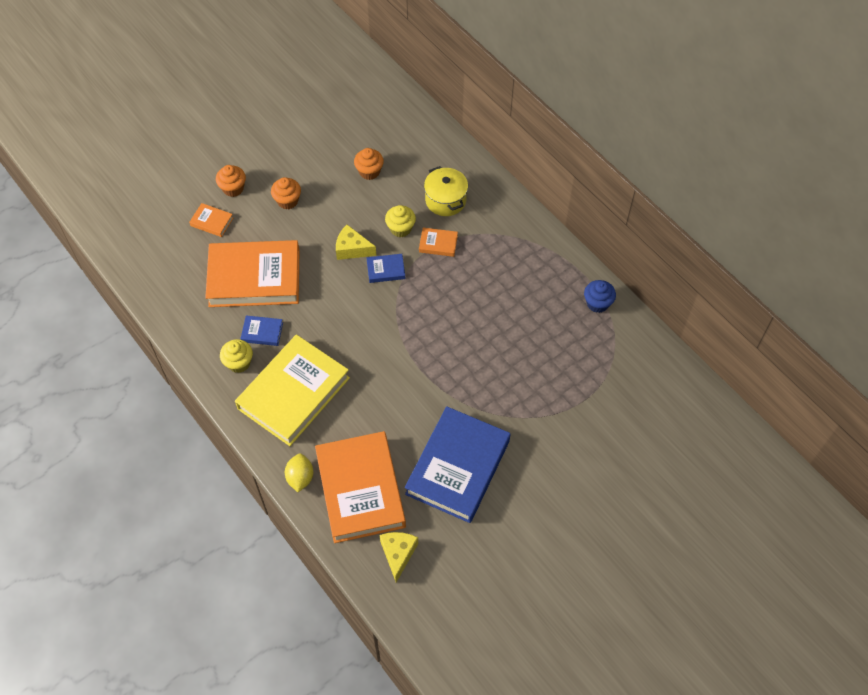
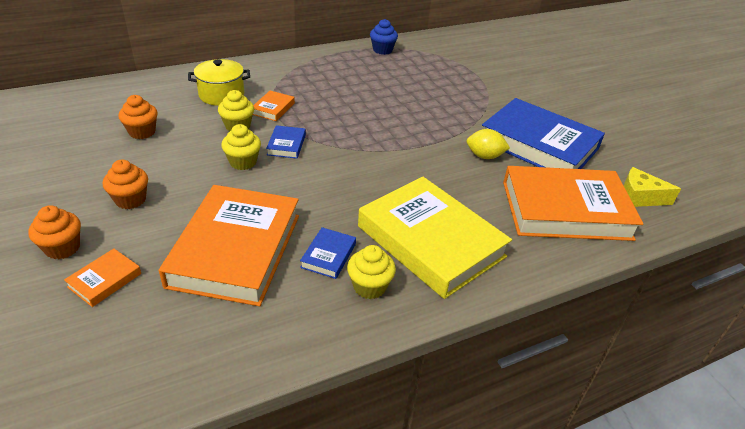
camera: 80 degrees left, 20 degrees down
(300, 477) = (551, 254): yellow lemon -> yellow lemon (484, 156)
(352, 249) = (243, 162): yellow cheese -> yellow cupcake

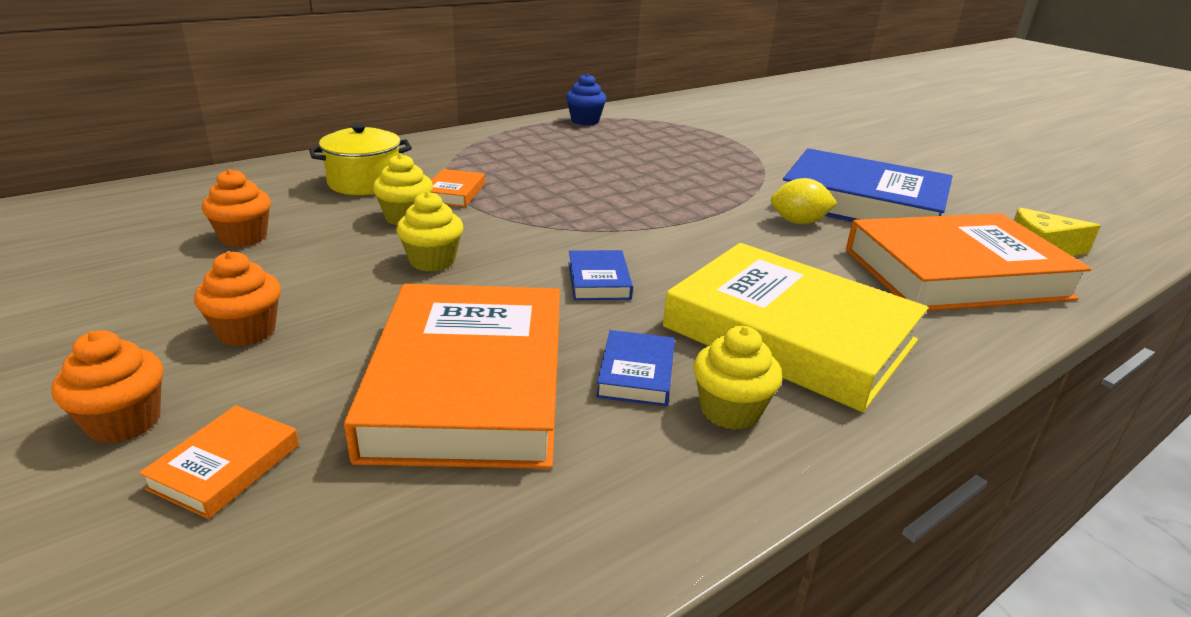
camera: 10 degrees left, 10 degrees down
(286, 145) = (494, 233): blue book -> blue book (598, 280)

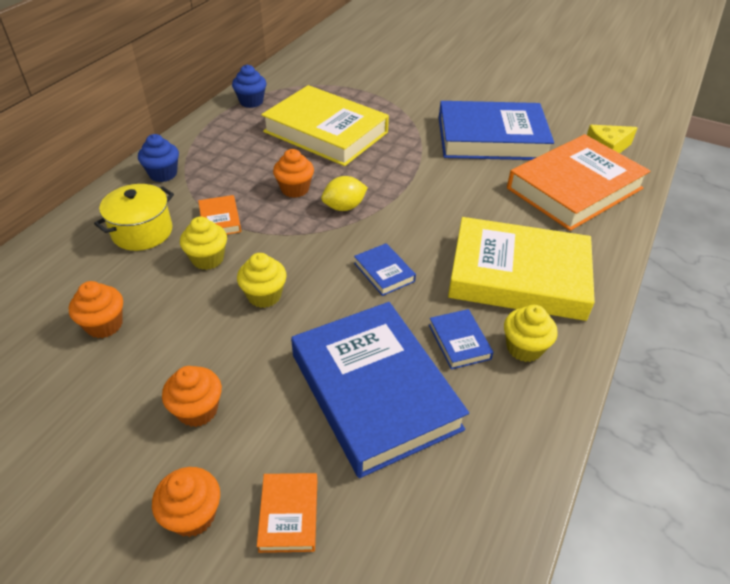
camera: 25 degrees left, 15 degrees up
(435, 149) = (163, 174): none -> blue cupcake
(469, 384) = (375, 391): orange book -> blue book
(563, 190) = (295, 189): none -> orange cupcake
(646, 156) = (325, 132): none -> yellow book
(798, 222) = (465, 171): yellow lemon -> yellow lemon (344, 207)

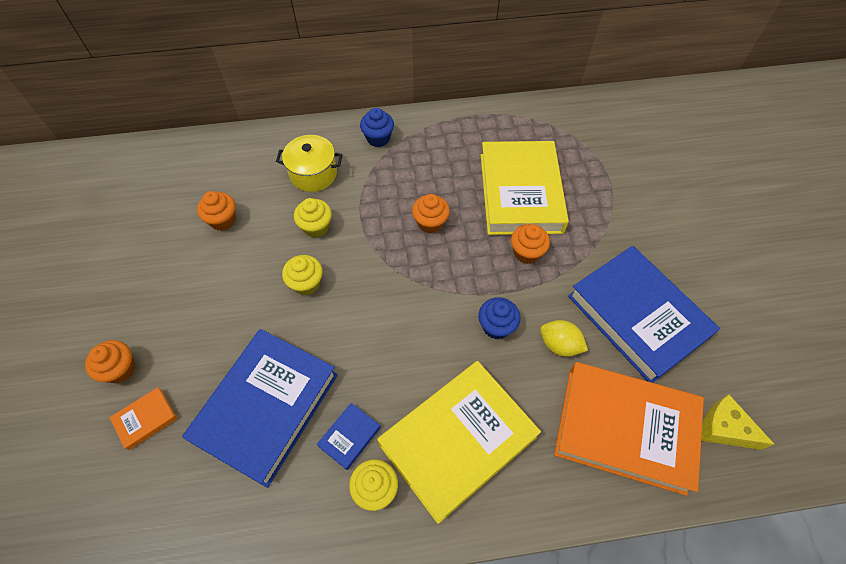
camera: 55 degrees right, 15 degrees up
(197, 410) = (190, 317): orange cupcake -> orange cupcake (526, 253)
(220, 219) = (359, 204): orange book -> none
(251, 102) = (511, 120): blue cupcake -> blue cupcake (496, 326)
(344, 207) = (437, 268): yellow lemon -> yellow lemon (559, 345)
(384, 272) = (385, 341): blue book -> none
(518, 275) = (458, 441): yellow book -> yellow book turned 75 degrees clockwise

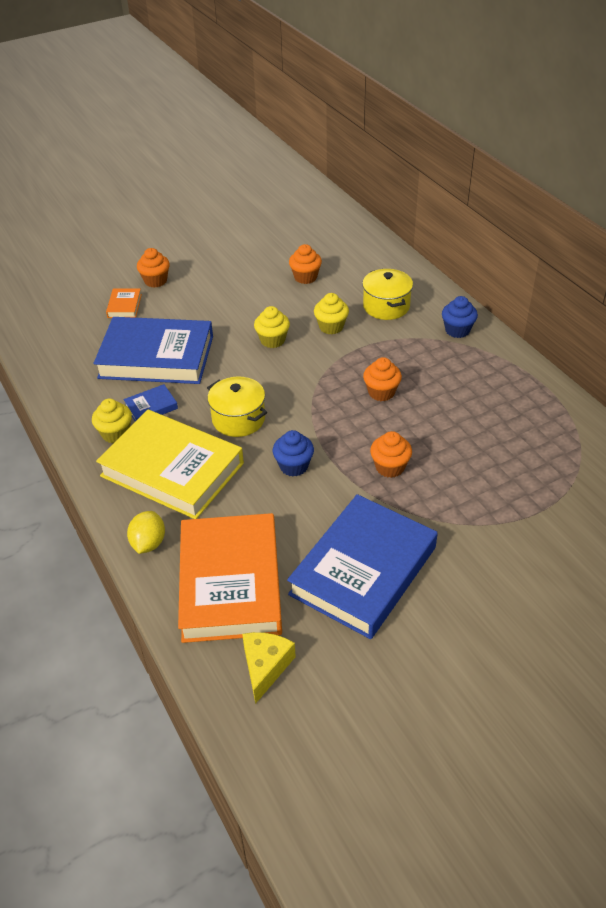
camera: 70 degrees right, 15 degrees down
(146, 419) = (124, 306): orange book -> orange book turned 60 degrees clockwise
(349, 437) = (151, 407): blue book -> blue book turned 45 degrees counterclockwise
(410, 354) = (238, 419): none -> yellow pot
(520, 192) = (463, 444): yellow book -> none
(559, 345) = (297, 515): yellow lemon -> yellow lemon (148, 543)

